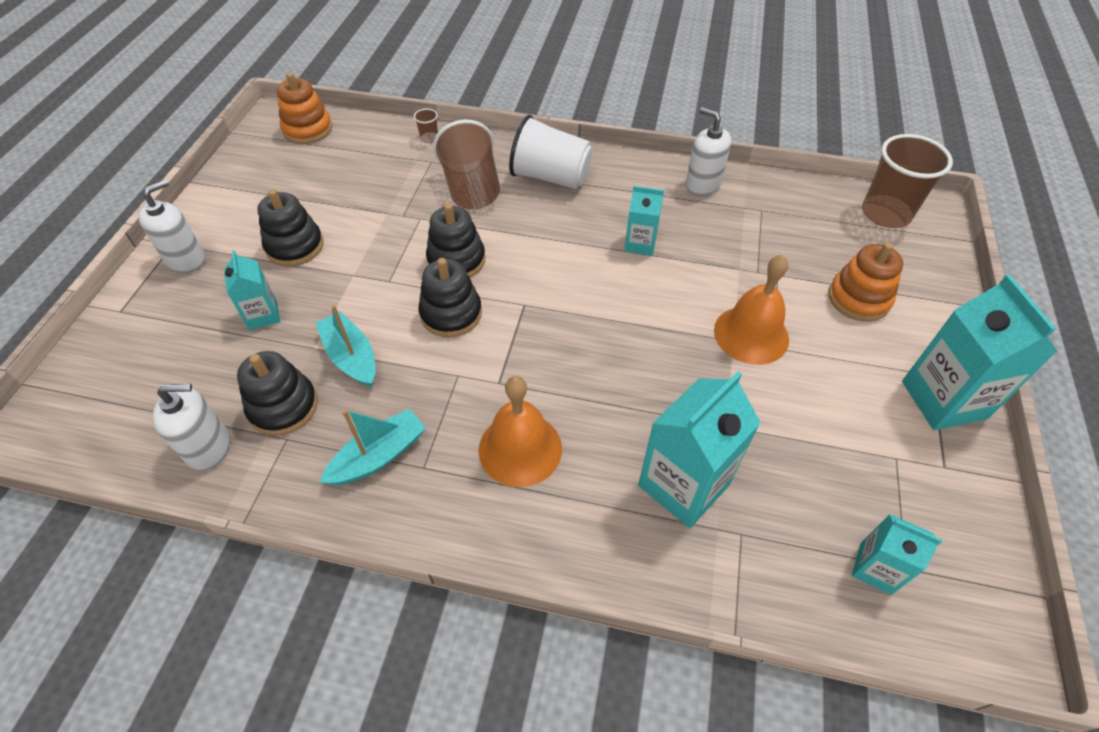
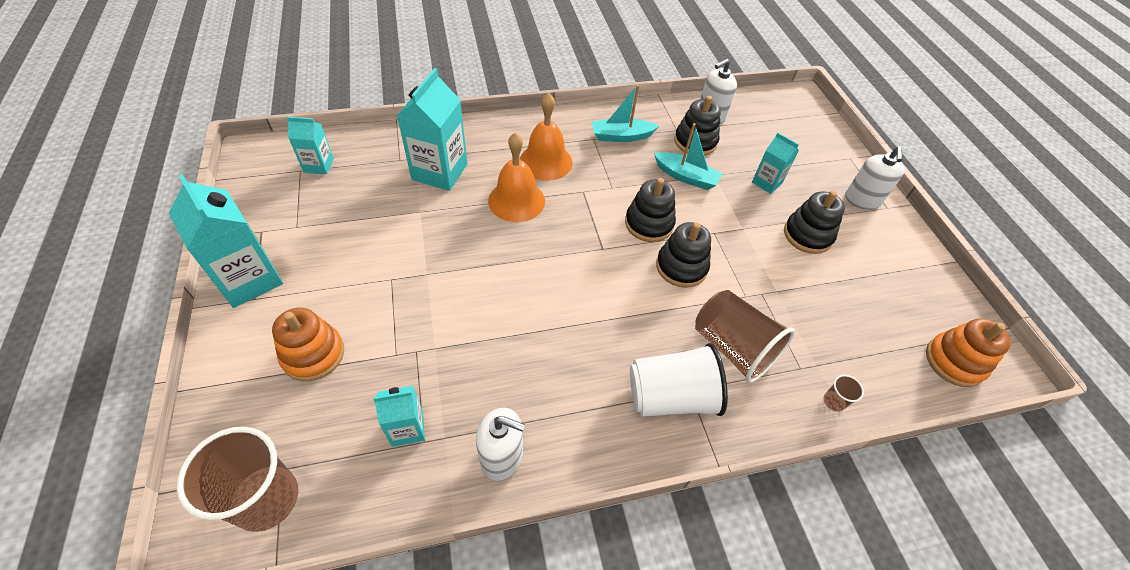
camera: 150 degrees right, 0 degrees up
(379, 456) = (621, 136): turquoise boat -> turquoise boat turned 60 degrees clockwise
(640, 244) = (538, 342): turquoise carton -> turquoise carton (407, 428)
(751, 334) = (412, 284): orange bell -> orange bell (516, 200)

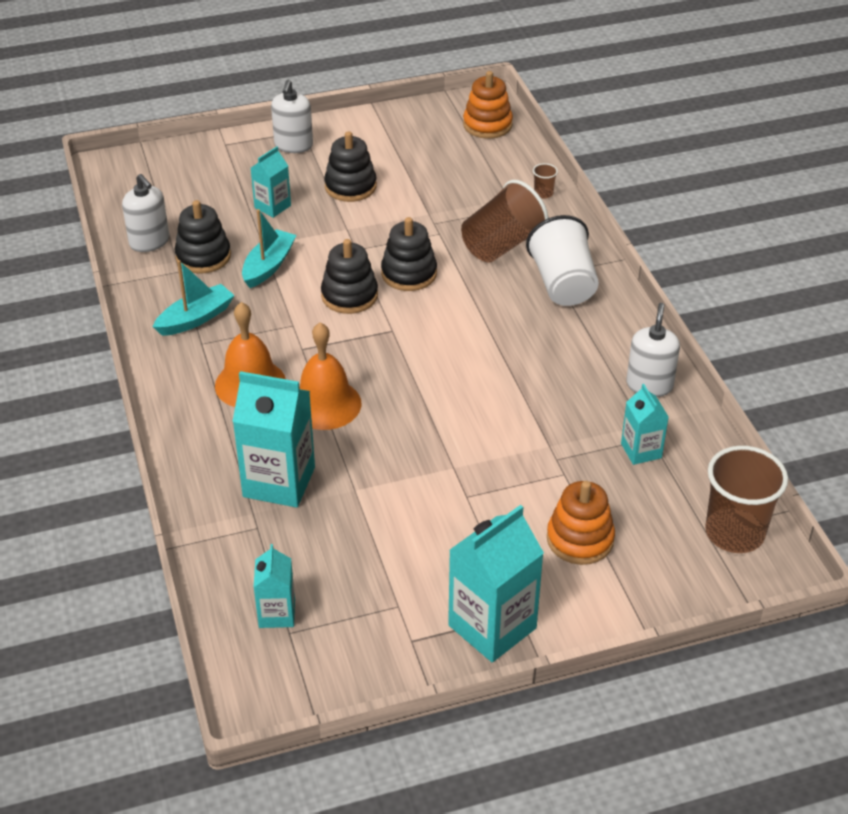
camera: 90 degrees left, 10 degrees down
(621, 136) = (195, 318): turquoise boat -> turquoise boat turned 120 degrees counterclockwise
(862, 200) = (293, 145): white soap dispenser -> white soap dispenser turned 90 degrees clockwise

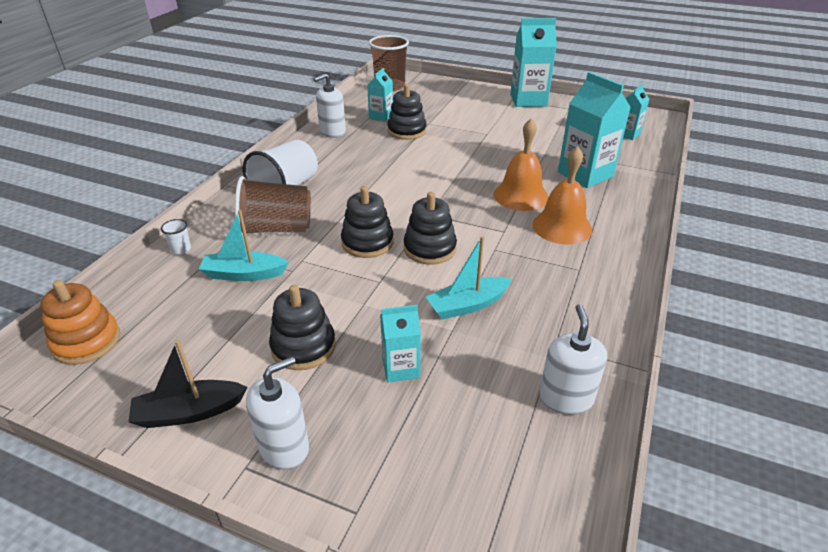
camera: 140 degrees left, 5 degrees down
(195, 318) = (570, 291): turquoise boat -> turquoise boat (244, 274)
(203, 256) = (520, 347): black stacking toy -> black stacking toy (407, 131)
(367, 132) = (189, 412): none -> black boat
(543, 193) = (181, 249): brown cup -> white cup
(580, 539) = (455, 105): orange stacking toy -> none

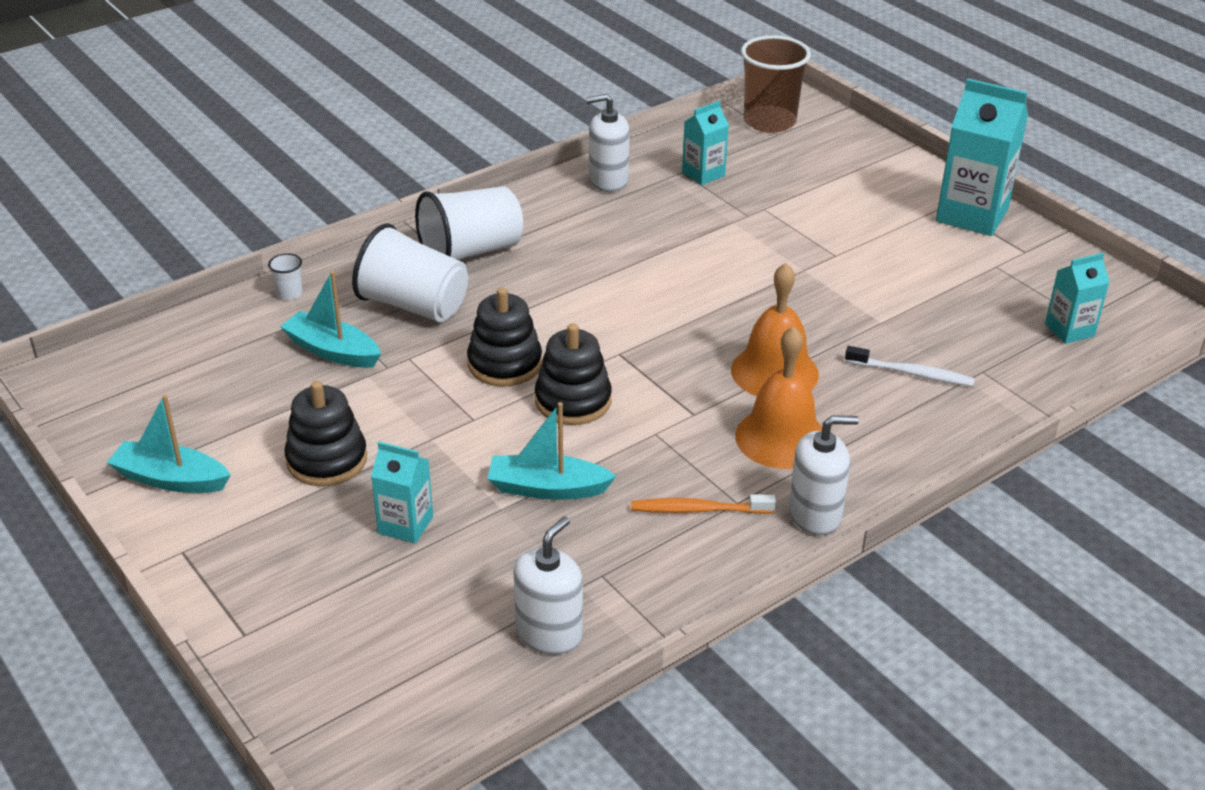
camera: 30 degrees right, 0 degrees up
(86, 341) = (128, 367): orange stacking toy -> none
(189, 412) = (171, 479): black boat -> turquoise boat
(276, 229) = (414, 305): brown cup -> white cup
(284, 447) = (229, 550): white soap dispenser -> white soap dispenser (815, 515)
(407, 131) = (716, 212): black stacking toy -> none
(564, 282) = (698, 510): none -> orange toothbrush
(585, 174) = (912, 373): turquoise carton -> white toothbrush

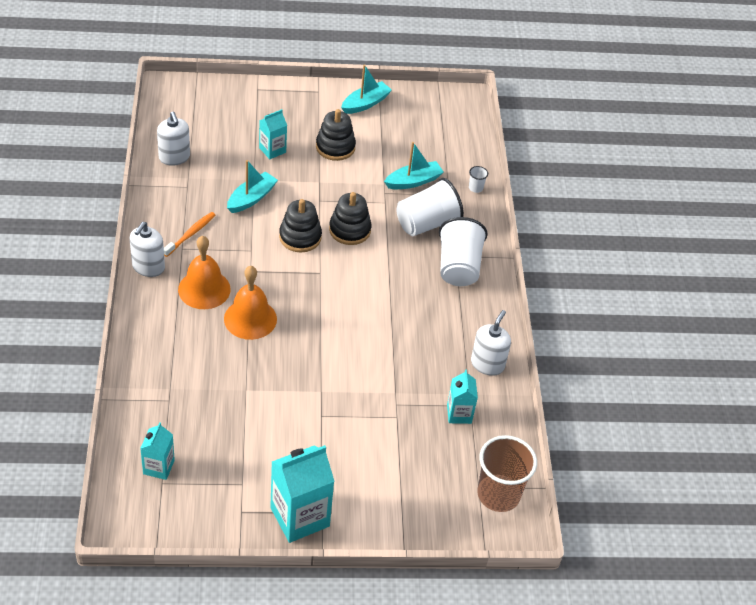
camera: 120 degrees right, 10 degrees up
(912, 373) = (196, 370): white toothbrush -> none

